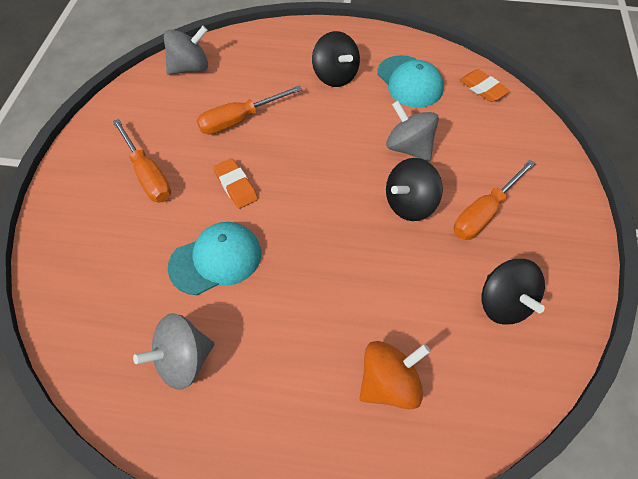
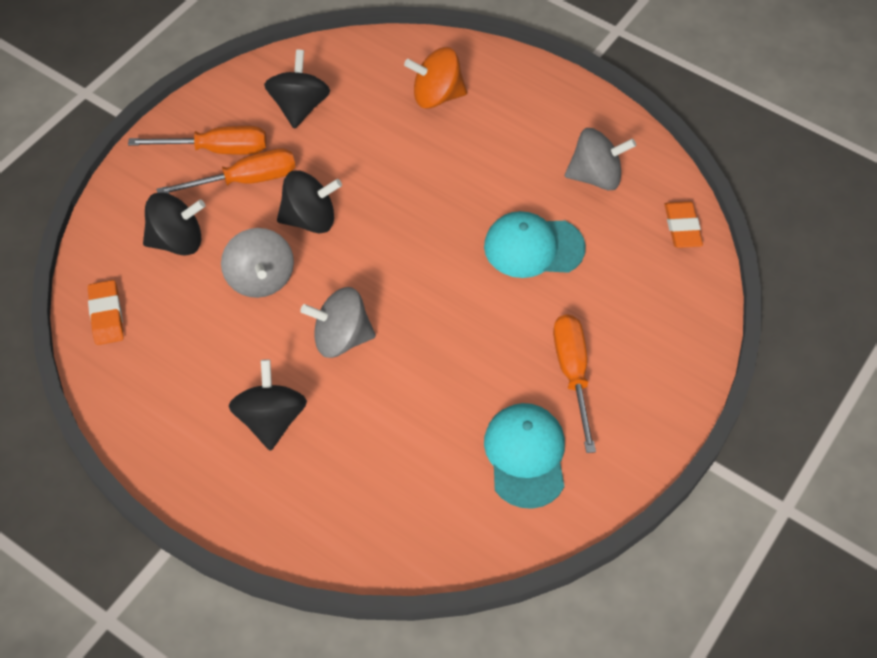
camera: 155 degrees left, 0 degrees up
(190, 68) = (458, 528): grey spinning top -> grey spinning top (341, 338)
(236, 186) = (478, 317): orange eraser -> orange eraser (682, 227)
(239, 120) = (432, 404): orange screwdriver -> orange screwdriver (216, 149)
(409, 82) = (184, 366): turquoise cap -> turquoise cap (525, 456)
(487, 148) = (177, 241): none -> black spinning top

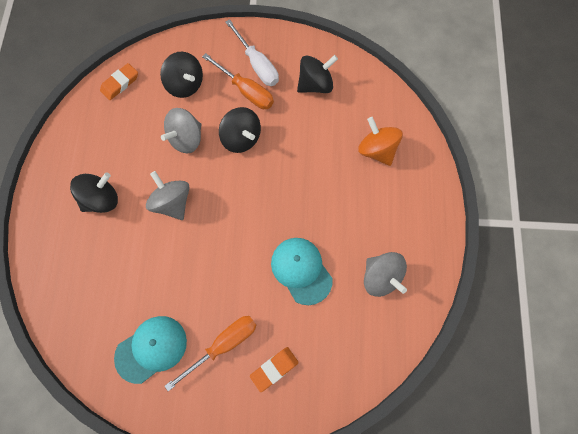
camera: 60 degrees right, 15 degrees up
(216, 149) = (257, 64): orange screwdriver -> white screwdriver
(682, 227) = (377, 354): orange eraser -> orange eraser (274, 369)

